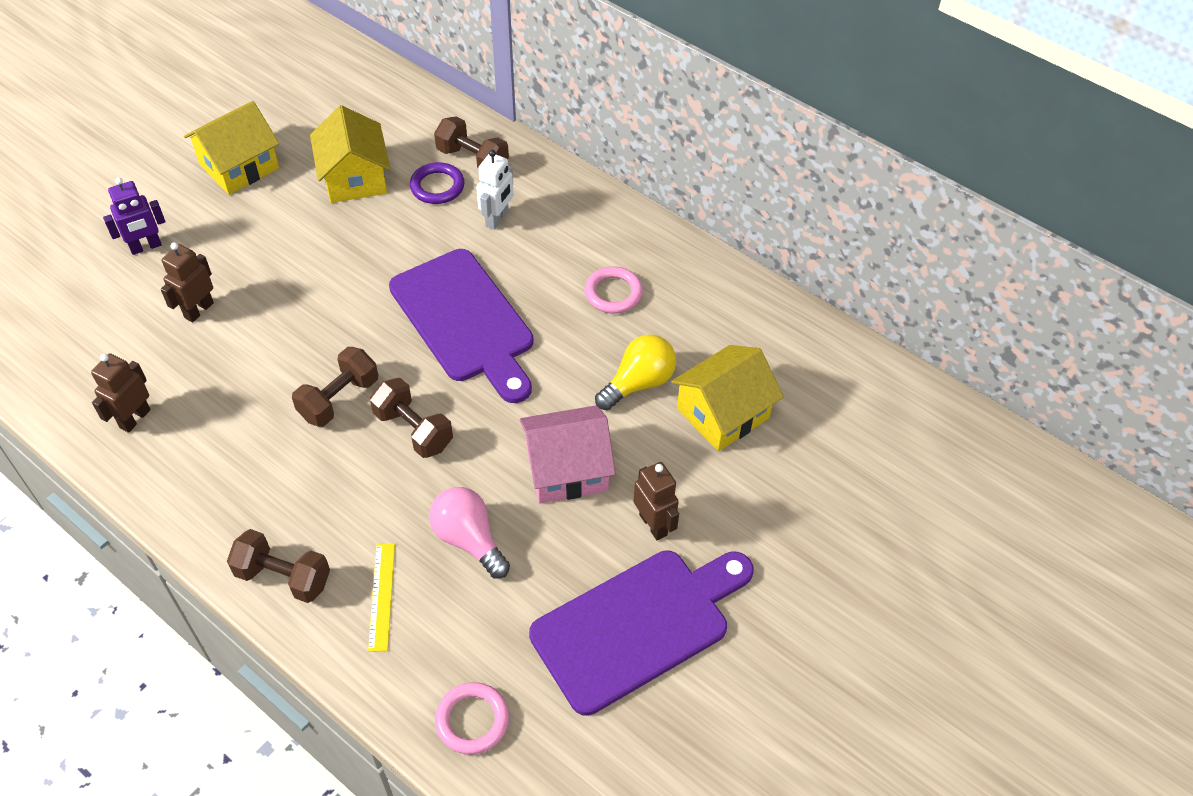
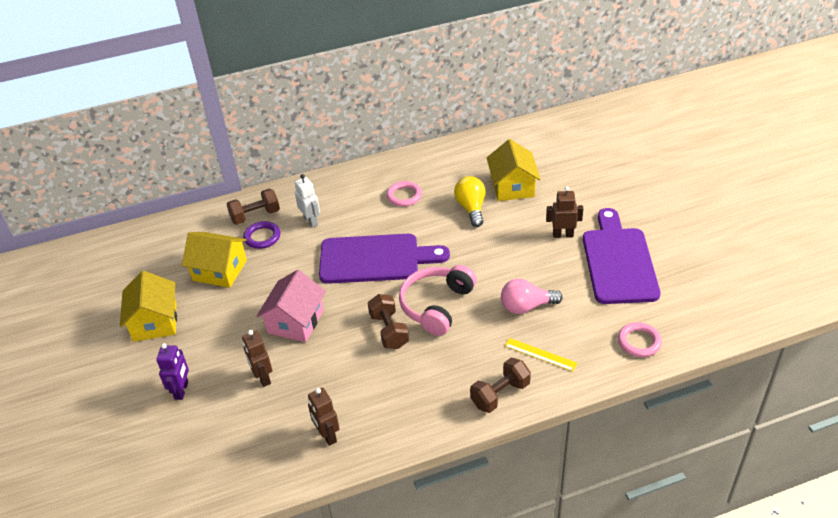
camera: 55 degrees left, 10 degrees down
(413, 430) = (436, 305): brown dumbbell -> pink headphones
(566, 469) = (507, 254): pink house -> pink house (295, 322)

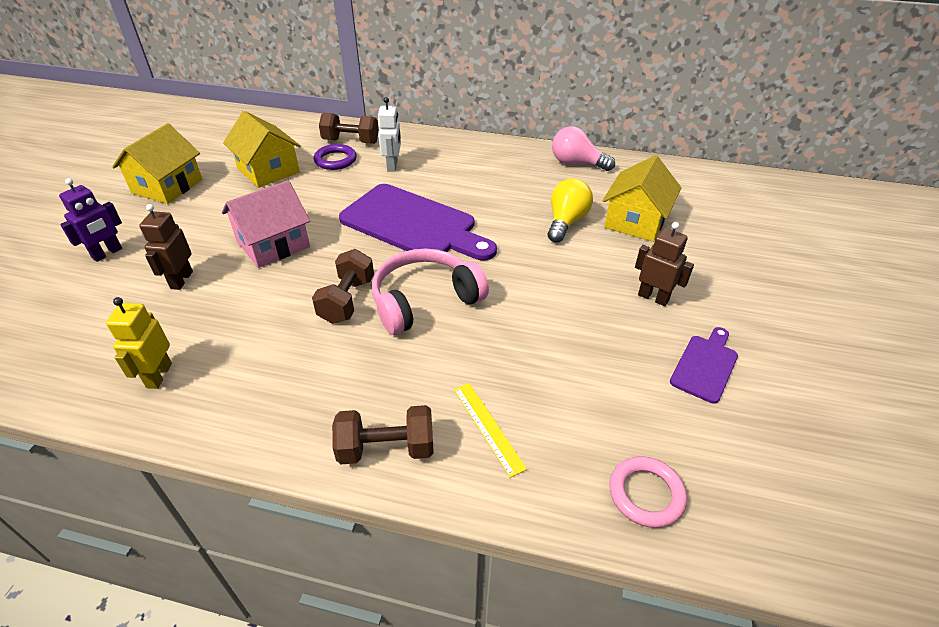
camera: 30 degrees right, 0 degrees up
(327, 435) = (159, 375): brown robot -> yellow robot
(404, 196) = (505, 181): pink ring -> none
(526, 307) = (527, 357): pink light bulb -> pink light bulb (576, 163)
(618, 261) = (705, 366): purple cutting board -> purple cutting board, size x0.49

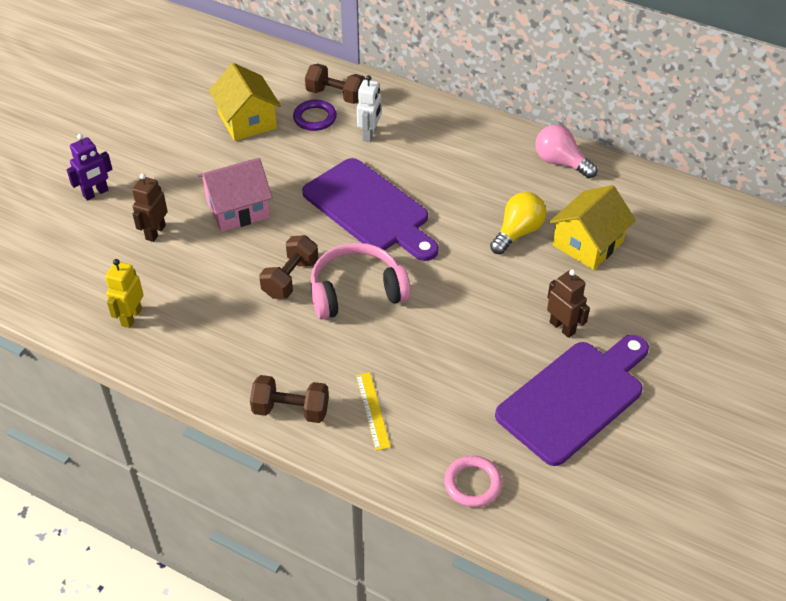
camera: 15 degrees right, 5 degrees up
(167, 186) = (151, 125): yellow house -> none
(705, 366) = (575, 398): purple cutting board -> purple cutting board, size x2.06

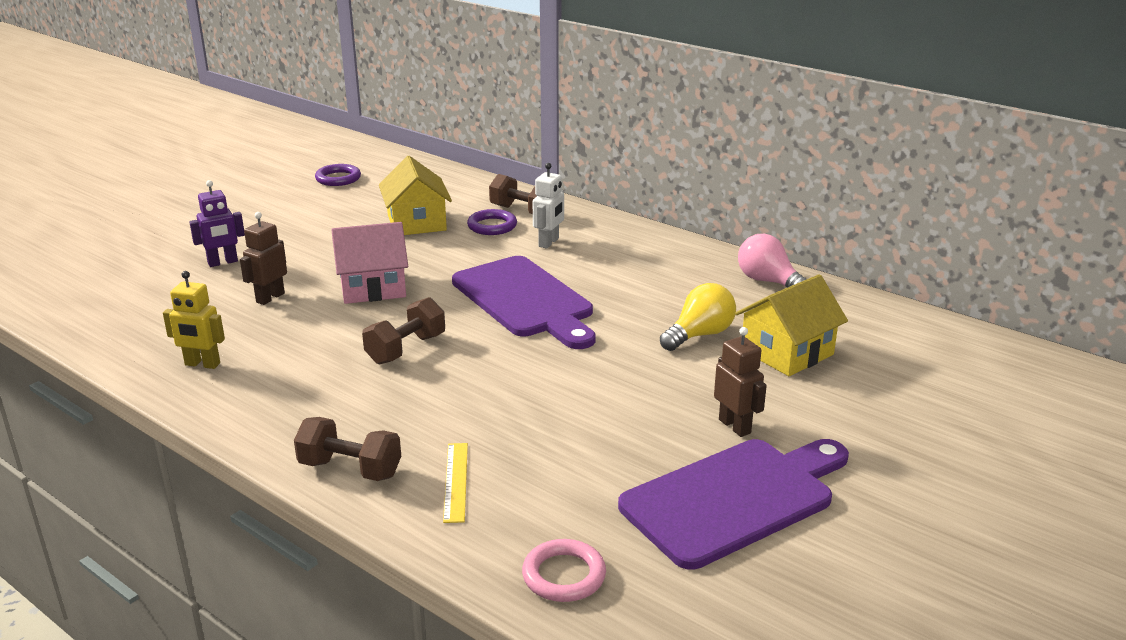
camera: 10 degrees right, 20 degrees down
(131, 317) = (202, 364): yellow robot -> yellow robot turned 105 degrees counterclockwise
(155, 67) = (338, 178): none -> purple ring
(356, 291) = (481, 367): pink headphones -> none

